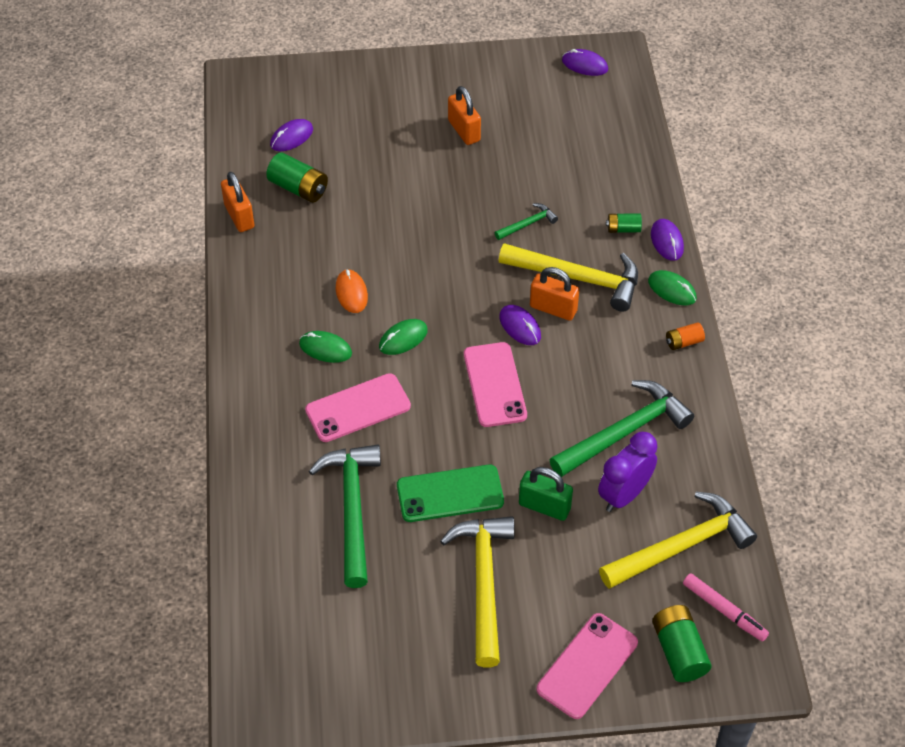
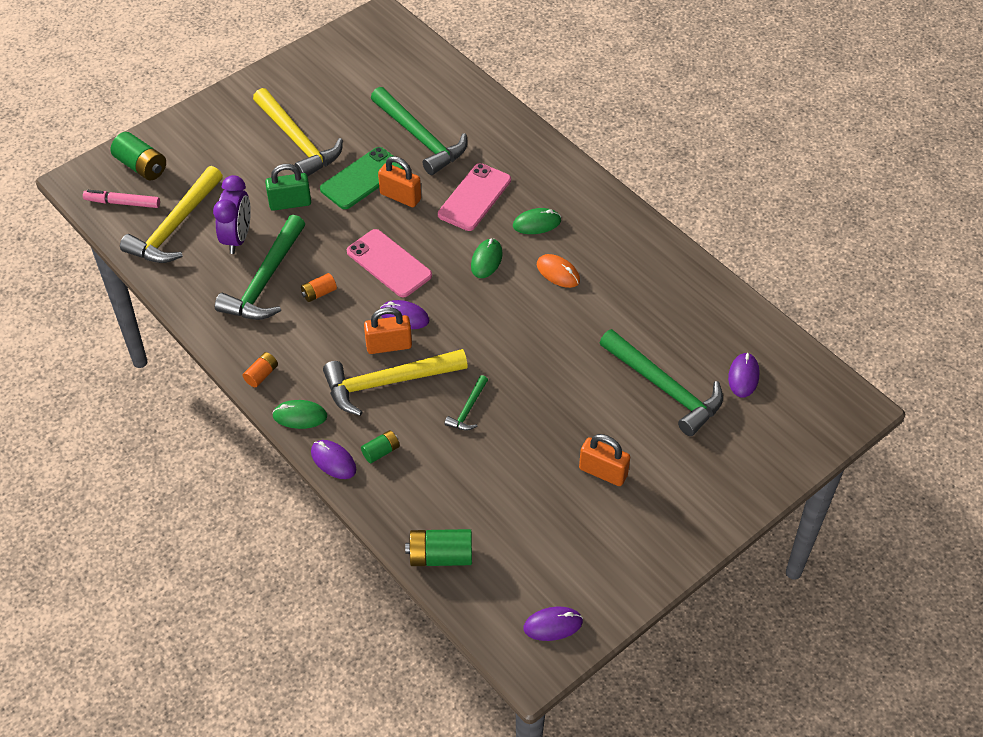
camera: 145 degrees right, 0 degrees up
(239, 216) = (706, 284): orange padlock -> orange padlock (400, 196)
(298, 188) = (687, 334): green battery -> green battery (440, 556)
(359, 159) = (665, 389): none -> green hammer
(581, 391) = (319, 293): none -> orange battery
(587, 666) = (197, 131): pink phone -> none

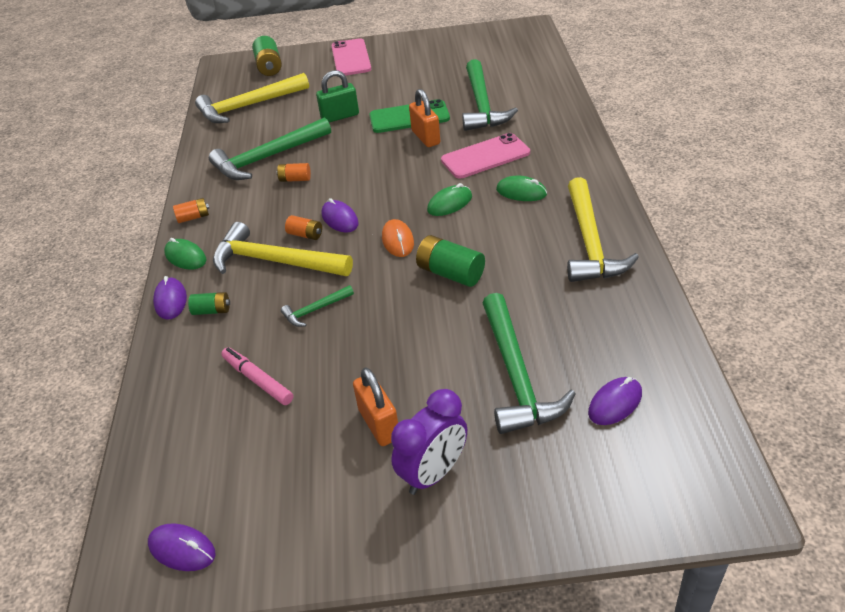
camera: 40 degrees right, 10 degrees down
(123, 203) = (233, 83): pink marker -> pink marker (258, 380)
(237, 238) = (280, 126): purple clock -> purple clock (433, 473)
(290, 203) = (340, 116): green padlock -> green padlock turned 45 degrees counterclockwise
(298, 141) = (387, 82): yellow hammer -> yellow hammer (590, 243)
(389, 263) = (368, 178): pink phone -> pink phone (351, 58)
(389, 345) = (305, 235): orange padlock -> orange battery
(440, 556) = (161, 422): green battery -> green battery (451, 273)
(558, 273) = (504, 235): orange mouse -> orange mouse (398, 240)

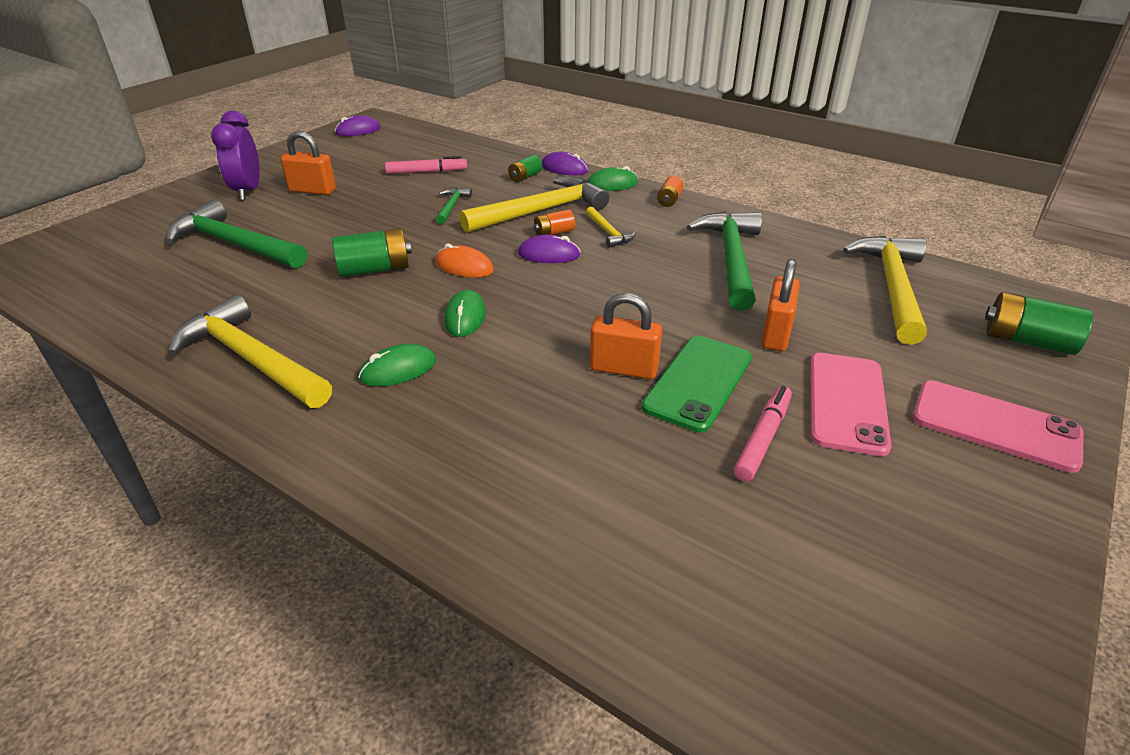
camera: 125 degrees right, 5 degrees down
(279, 214) = (609, 233): none -> yellow hammer
(295, 179) = (660, 258): orange battery -> none
(340, 116) = (775, 334): green padlock -> orange padlock
(427, 91) = (762, 438): none -> pink marker
(482, 105) = (641, 465): green hammer -> none
(485, 156) = (506, 387): pink phone -> pink phone (847, 402)
(615, 403) = (133, 264): purple mouse -> none

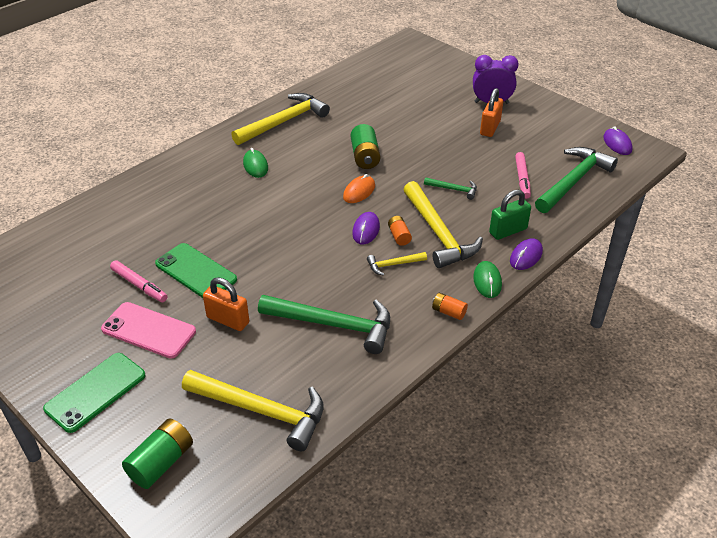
camera: 100 degrees right, 5 degrees up
(234, 244) = (412, 105): green hammer -> green hammer (574, 181)
(465, 317) = (298, 189): green mouse -> none
(525, 177) = (508, 231): green battery -> green padlock
(623, 369) = (221, 244): orange padlock -> none
(995, 425) = (95, 392): pink phone -> green phone

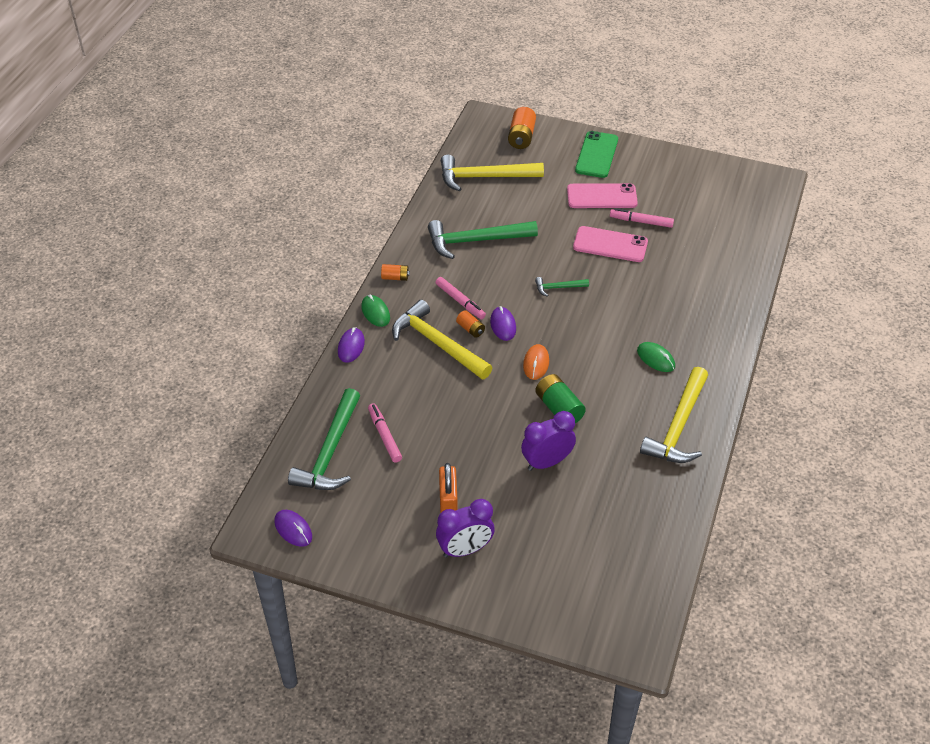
camera: 155 degrees right, 5 degrees up
(161, 463) = (521, 137): green battery -> orange battery
(196, 272) = (610, 244): green phone -> pink phone
(228, 320) = (554, 220): orange padlock -> none
(393, 265) = (460, 301): yellow hammer -> pink marker
(400, 129) = (547, 462): none -> purple clock
(454, 189) = (447, 398): green hammer -> green hammer (558, 288)
(508, 231) = (376, 367): green padlock -> none

